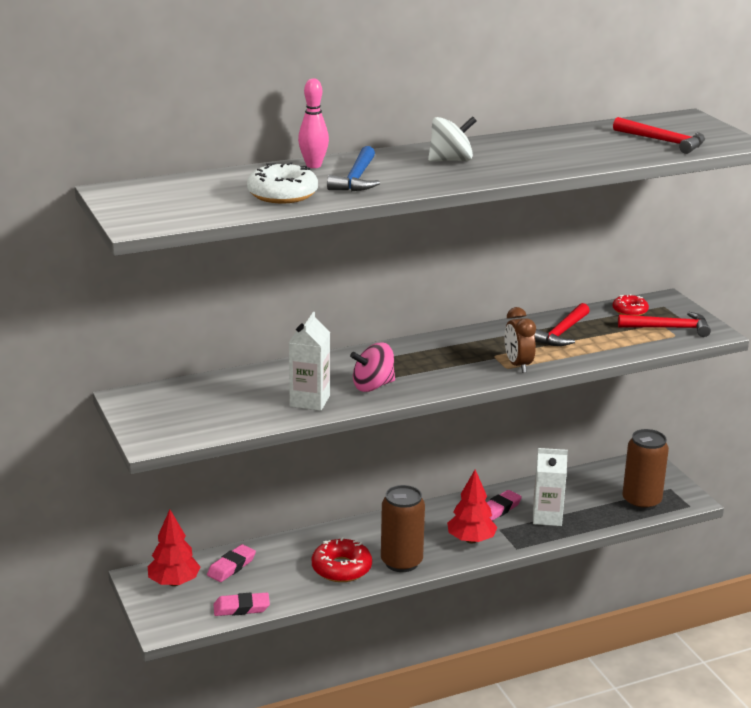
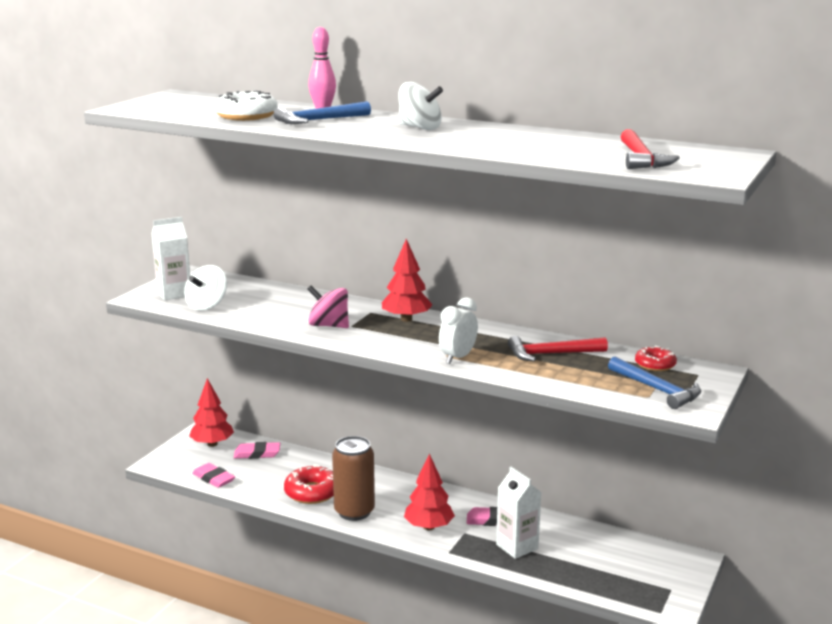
camera: 50 degrees right, 5 degrees down
(232, 418) = (207, 305): none -> white spinning top
(310, 401) = (271, 316): white carton -> white carton (174, 293)
(411, 353) = (406, 319): none -> red tree
(518, 365) = (458, 358): brown clock -> white clock
(641, 501) = (621, 583): brown can -> none
(669, 328) = (657, 389): red hammer -> blue hammer

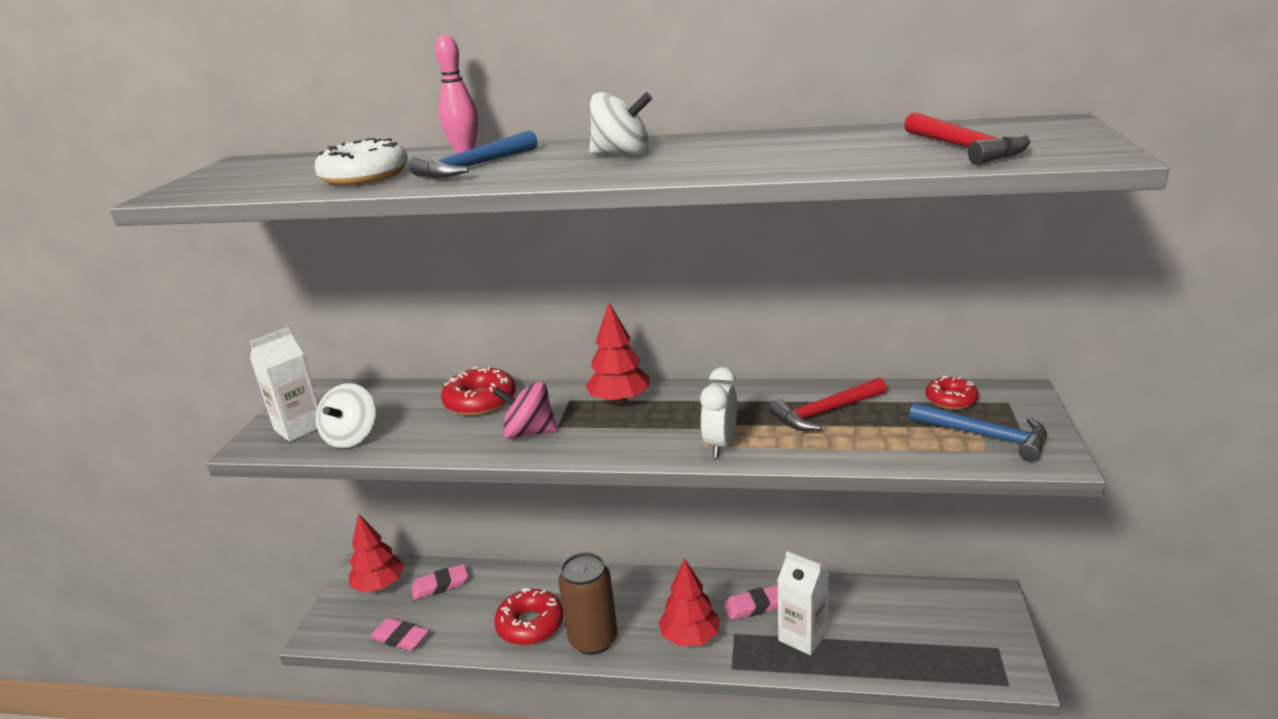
camera: 15 degrees left, 5 degrees up
(306, 301) = (480, 401): none -> red donut

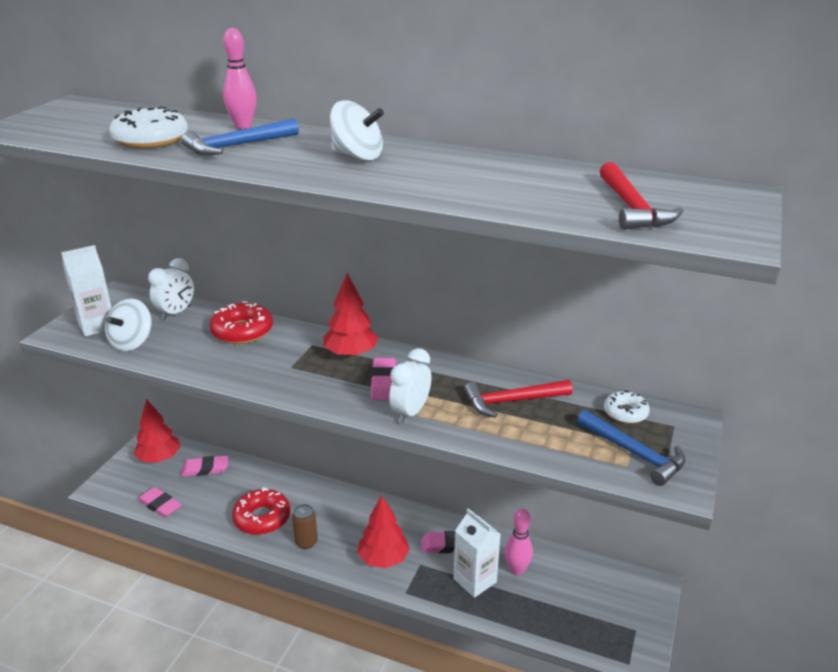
camera: 10 degrees right, 5 degrees up
(390, 397) = (176, 313): none -> white clock
(529, 433) = (266, 368): pink spinning top -> none
(593, 639) = (306, 542): brown can -> brown can, size x0.55
(673, 421) = (383, 382): none -> pink eraser
(843, 614) = (517, 570): none -> pink bowling pin
(951, 400) = (625, 413): red donut -> white donut

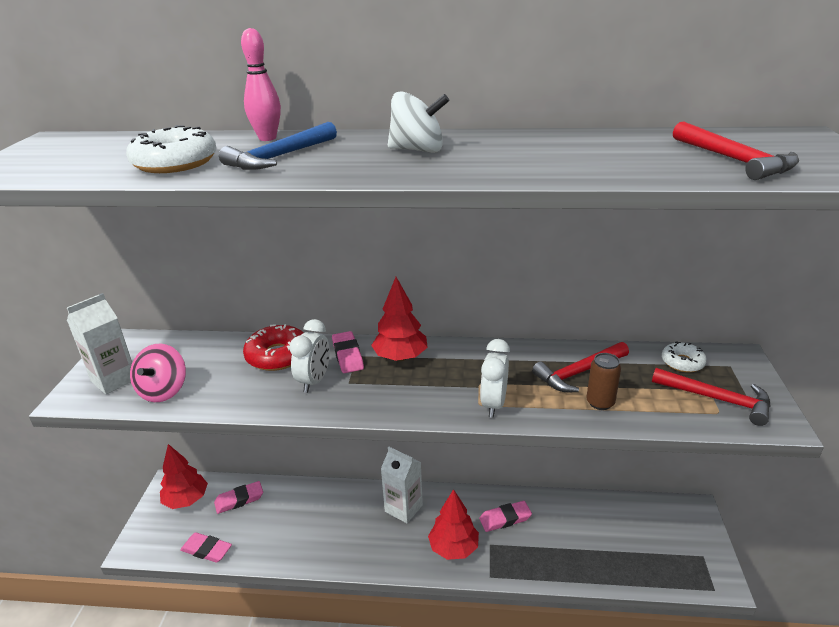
camera: 15 degrees left, 0 degrees up
(132, 342) = (163, 391): white spinning top -> pink spinning top
(176, 313) = (196, 350): white clock -> white clock (314, 381)
(262, 518) = (318, 537): red donut -> none
(306, 542) = (372, 550): brown can -> brown can (600, 402)
(383, 382) = (449, 379): pink eraser -> pink eraser (347, 355)
(475, 580) = (546, 547): white carton -> white carton (403, 508)
(517, 570) = (577, 526): pink bowling pin -> none
(634, 453) = (717, 399): blue hammer -> red hammer

